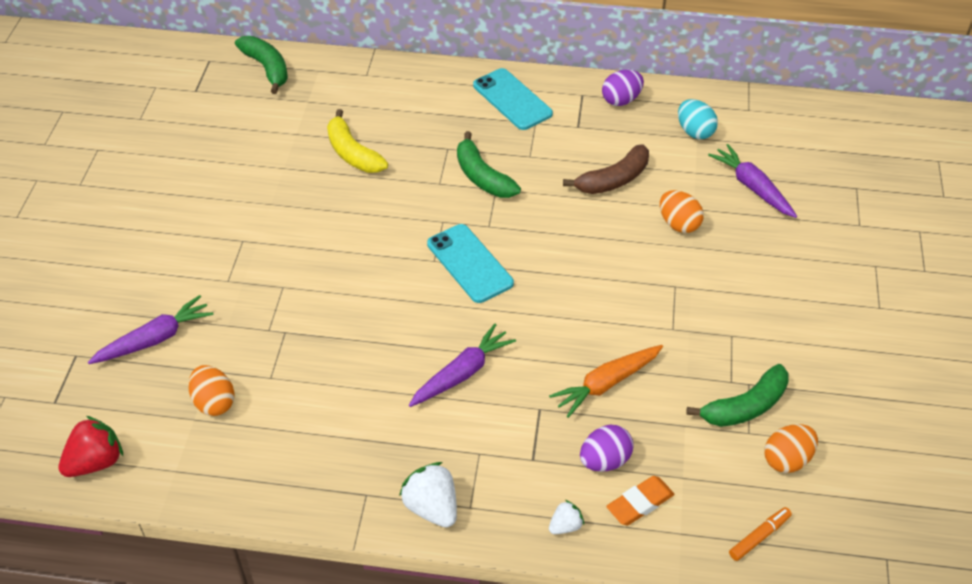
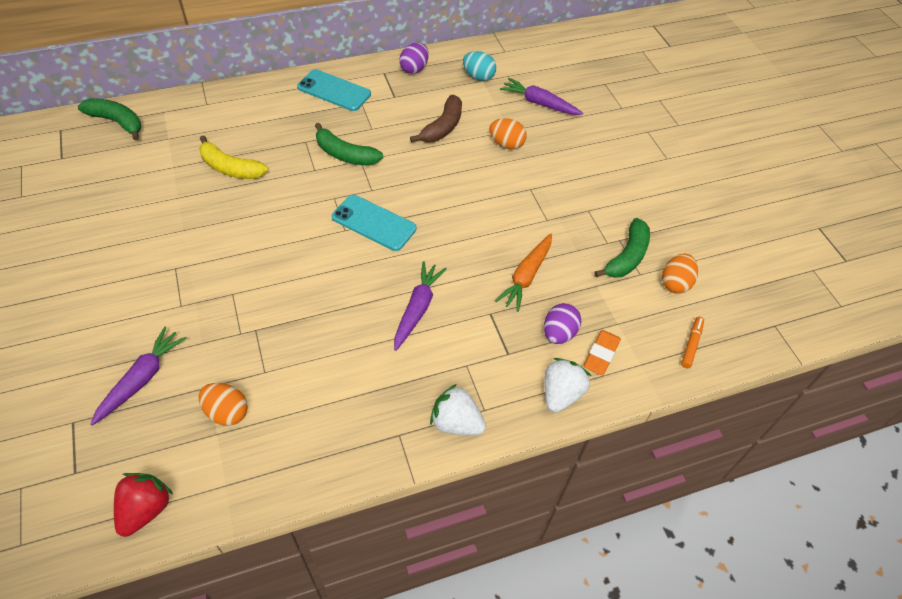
camera: 30 degrees left, 5 degrees up
(565, 526) = (561, 394): white strawberry -> white strawberry, size x1.80

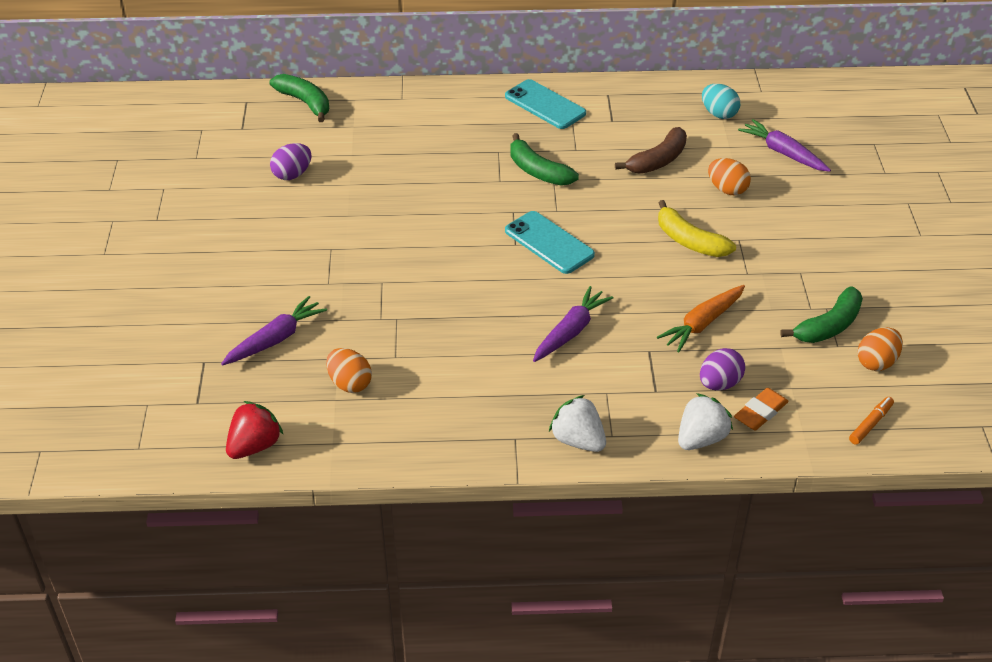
camera: 20 degrees right, 10 degrees down
(230, 168) = (411, 165): yellow banana -> yellow banana (689, 241)
(414, 69) = (644, 95): purple egg -> purple egg (292, 174)

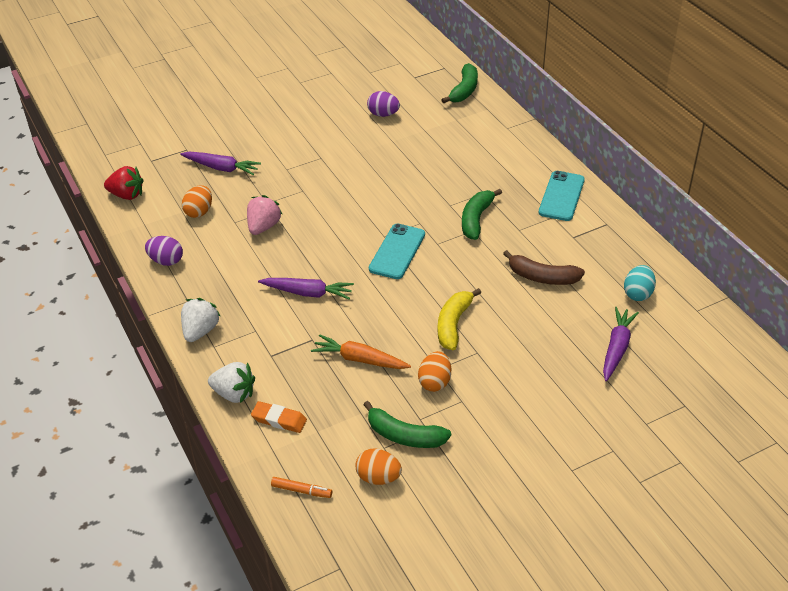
camera: 65 degrees right, 0 degrees up
(425, 334) = (263, 227): none -> pink strawberry
(719, 383) = (298, 388): purple egg -> purple egg (166, 261)
(727, 189) = (536, 327): orange egg -> orange egg (435, 382)

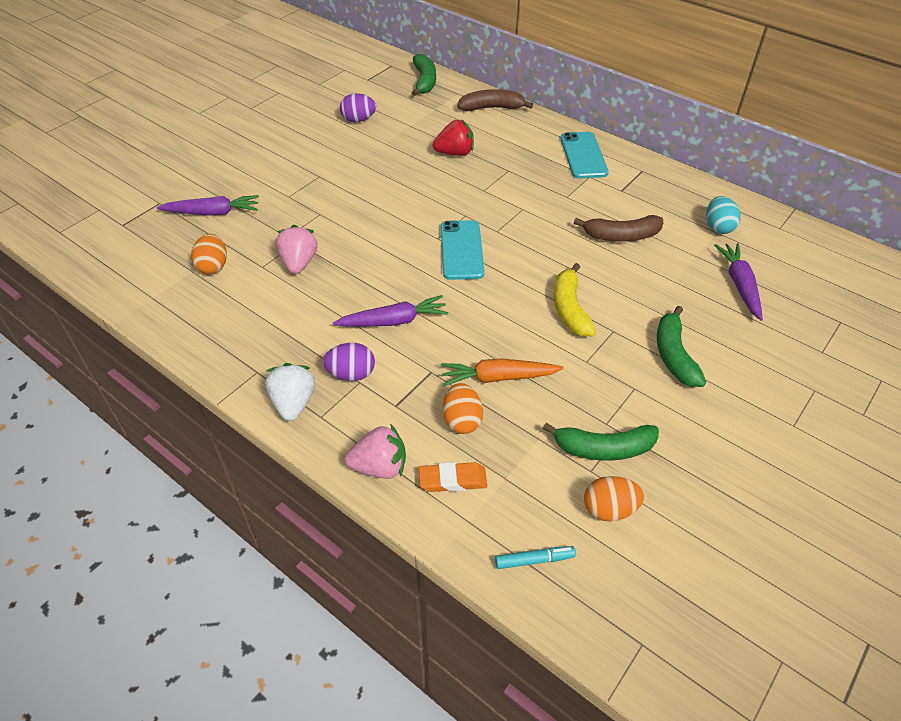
camera: 25 degrees left, 5 degrees up
(127, 195) = (112, 270): red strawberry -> red strawberry (455, 153)
(166, 261) = (203, 332): purple egg -> purple egg (351, 374)
(234, 394) = (379, 466): white strawberry -> pink strawberry
(301, 491) = (534, 560): orange marker -> turquoise marker
(435, 382) = (593, 376): orange egg -> orange egg (462, 420)
(476, 219) = (519, 197): green banana -> green banana (674, 355)
(508, 130) = (491, 108): none -> brown banana

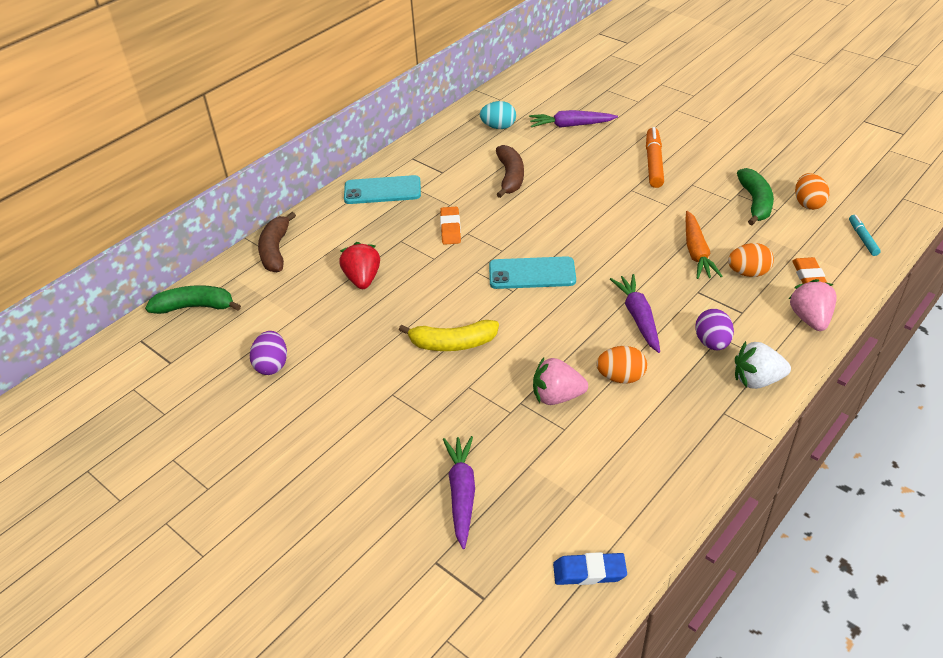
camera: 85 degrees left, 5 degrees down
(122, 275) = (589, 572): none -> blue eraser
(213, 266) = (566, 475): orange egg -> orange egg (620, 377)
(528, 198) = (450, 228): none -> orange eraser
(570, 309) = (608, 210): yellow banana -> yellow banana (453, 343)
(674, 355) = (654, 163): green banana -> orange marker

